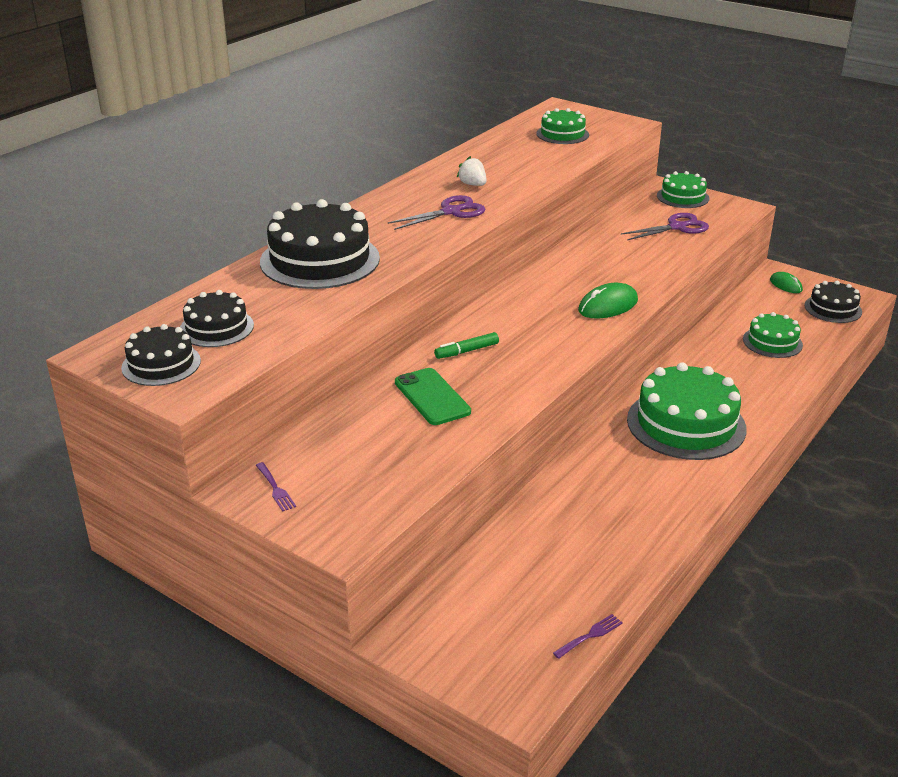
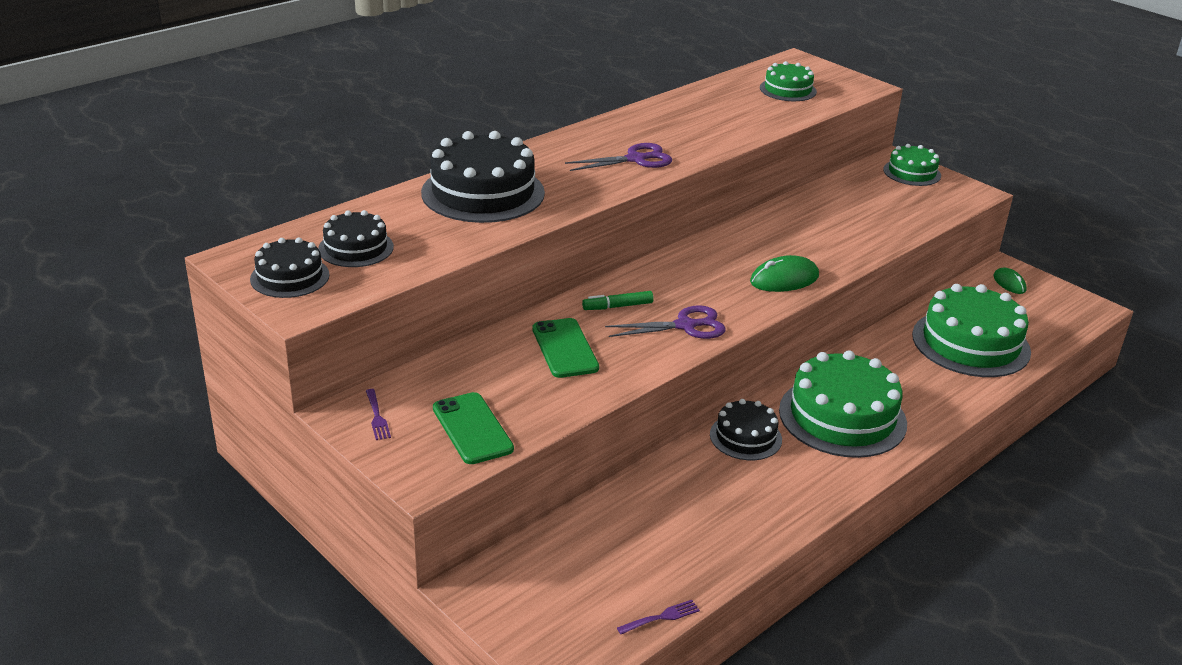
camera: 10 degrees right, 0 degrees up
(372, 486) = (472, 429): none -> green phone
(473, 184) = (670, 133): white strawberry -> none
(677, 227) = (893, 205): purple scissors -> purple scissors (685, 326)
(772, 342) = (970, 343): green cake -> green cake, size x1.80
(833, 308) = (1053, 316): black cake -> black cake (745, 437)

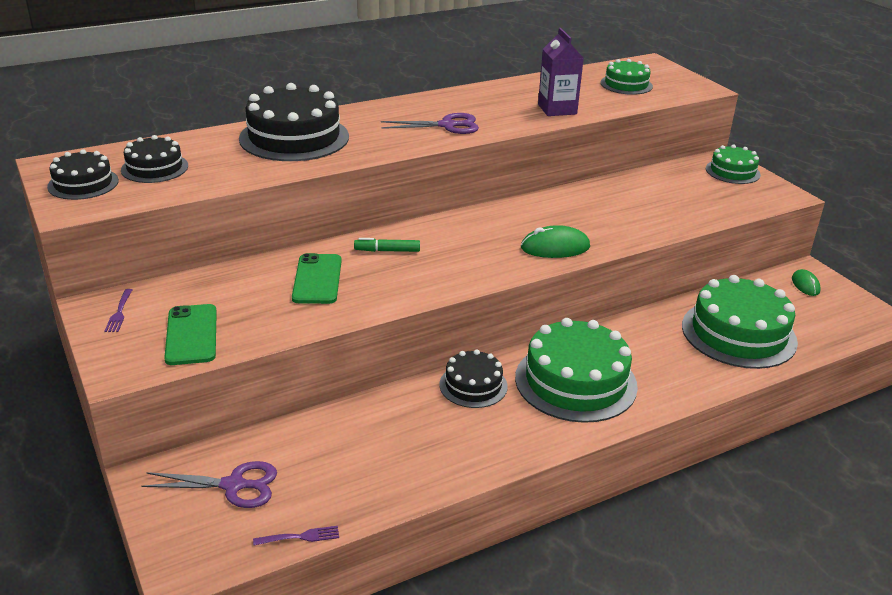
camera: 15 degrees right, 0 degrees up
(685, 326) = (438, 275): purple scissors -> purple scissors (234, 485)
(736, 127) = (557, 109): none -> purple carton

